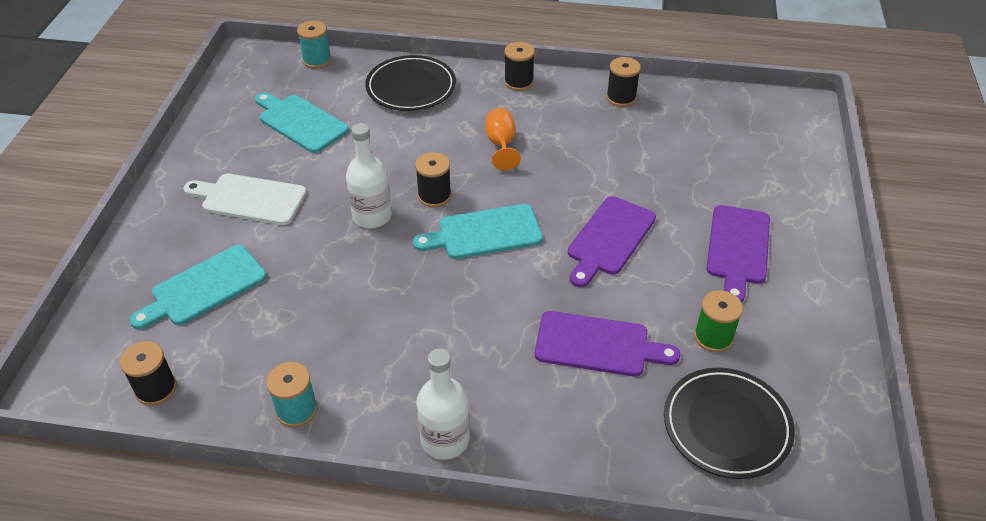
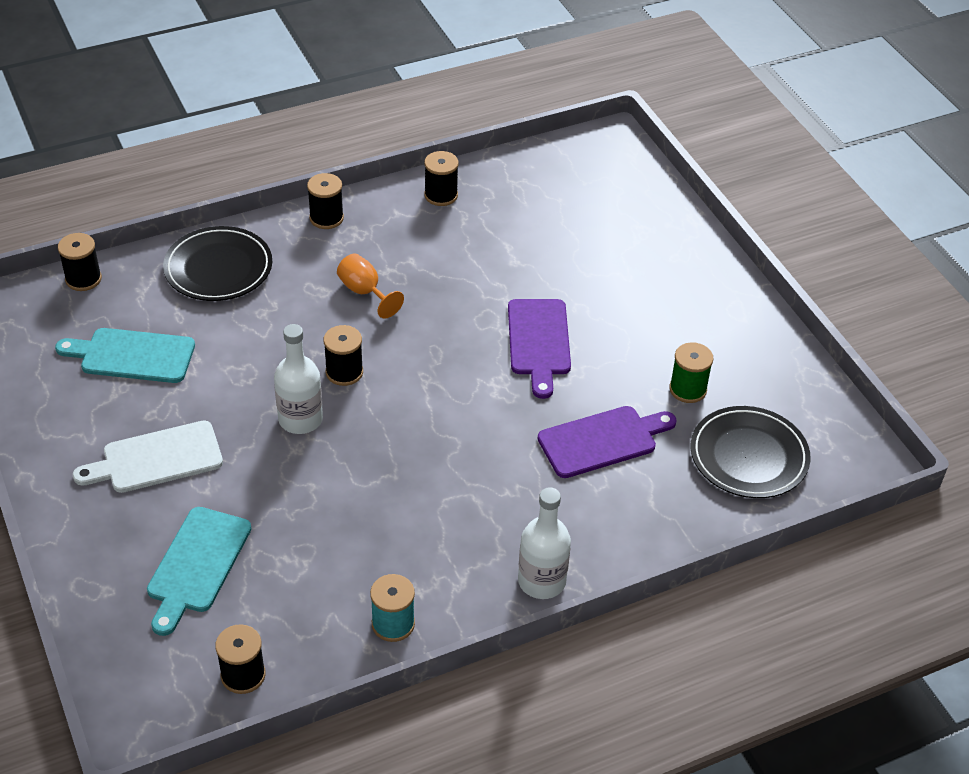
camera: 35 degrees left, 0 degrees up
(317, 60) = (83, 279): turquoise spool -> black spool
(484, 233) = (423, 387): turquoise cutting board -> none
(738, 248) = (652, 301): purple cutting board -> none

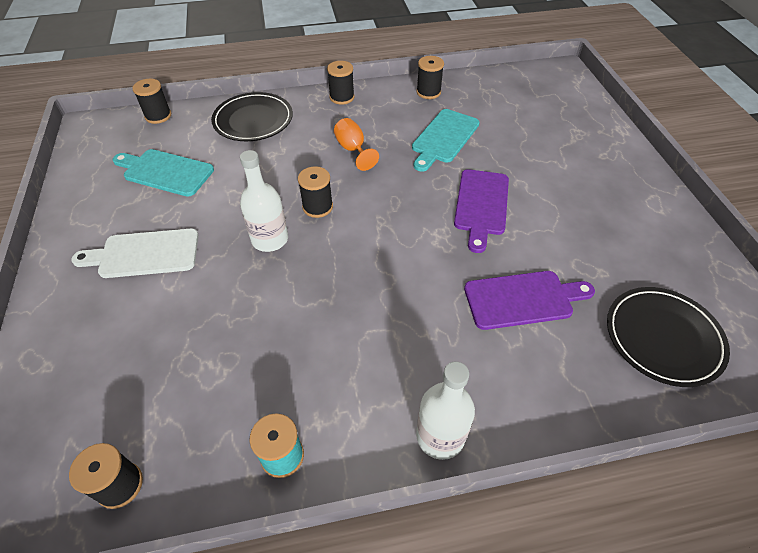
camera: 15 degrees right, 5 degrees up
(197, 564) = (132, 356): turquoise cutting board -> turquoise cutting board (444, 138)
(688, 389) = (607, 264): green spool -> none

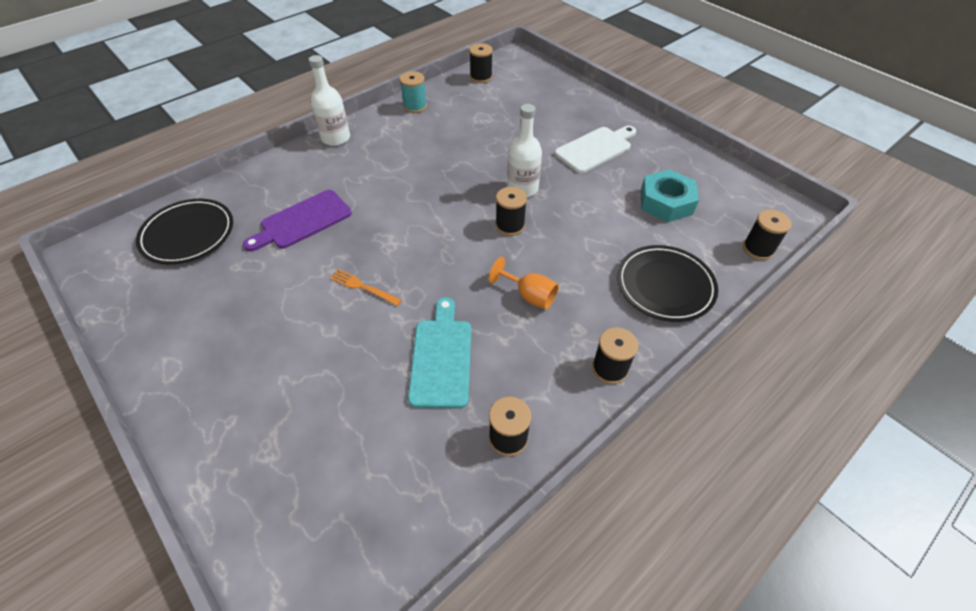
camera: 150 degrees right, 0 degrees up
(165, 172) = (666, 202): turquoise cutting board -> turquoise nut
(481, 205) = (363, 287): purple cutting board -> orange fork

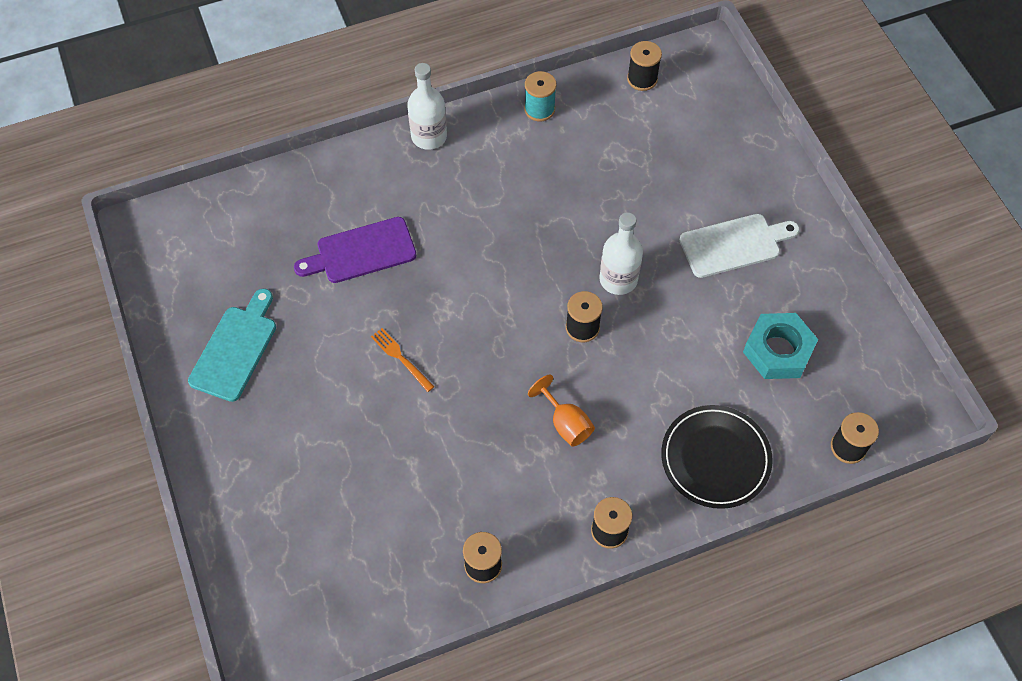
camera: 20 degrees right, 10 degrees up
(188, 234) = (241, 234): black plate -> none
(441, 358) = (451, 464): turquoise cutting board -> turquoise cutting board (235, 349)

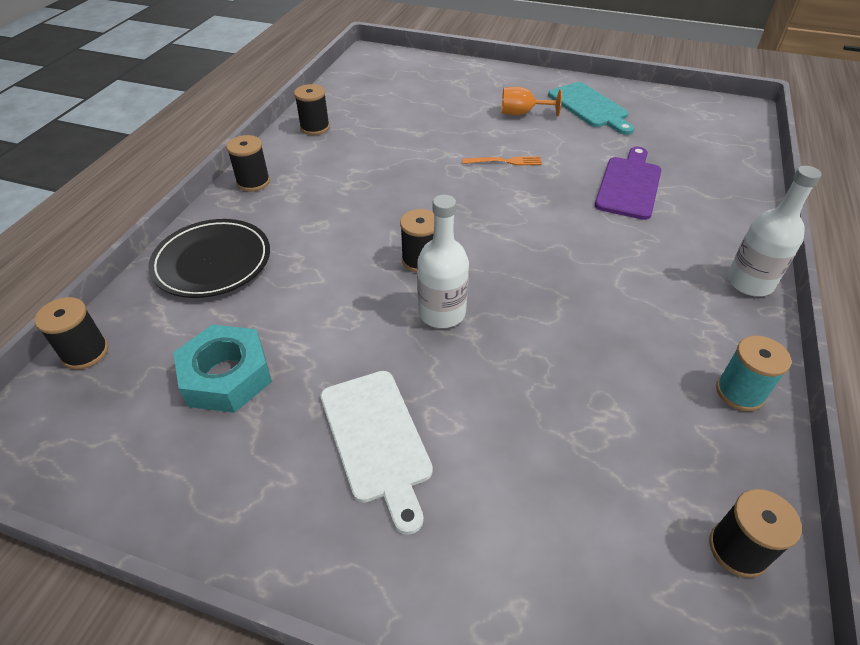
camera: 130 degrees right, 15 degrees down
(565, 423) = (353, 205): orange goblet -> orange goblet (522, 113)
(734, 245) = (377, 439): white cutting board -> white cutting board turned 45 degrees counterclockwise

